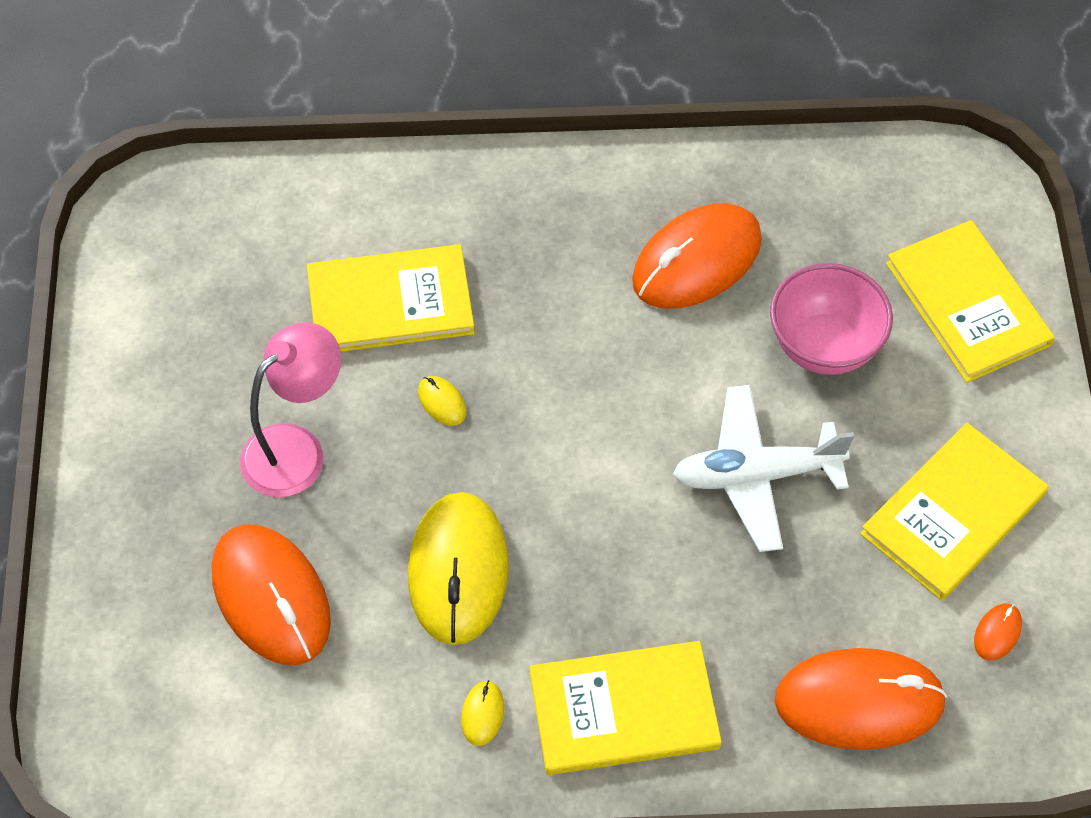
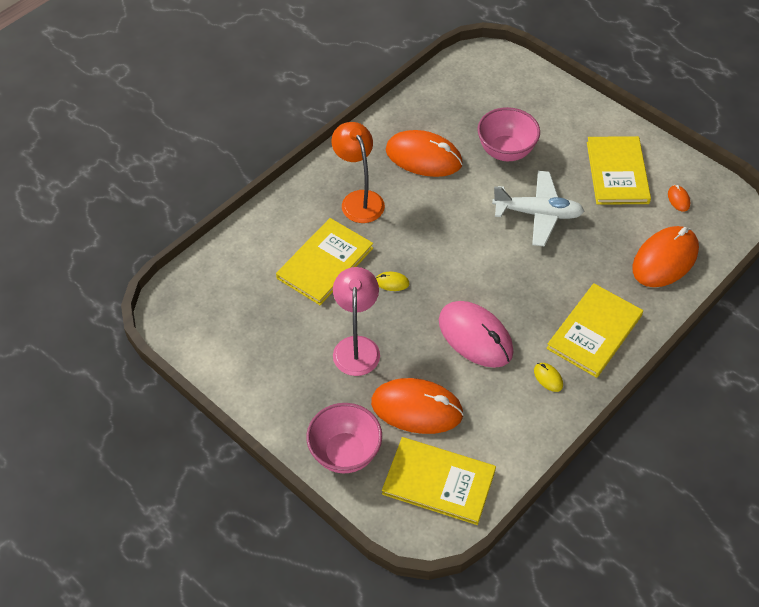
camera: 45 degrees left, 5 degrees down
(122, 573) = (345, 453): none -> pink bowl
(458, 571) = (475, 336): yellow mouse -> pink mouse
(537, 251) = (359, 199): none -> orange lamp
(696, 261) = (423, 157): orange mouse -> orange mouse turned 75 degrees counterclockwise
(756, 475) = (538, 214): white plane -> white plane turned 120 degrees counterclockwise
(968, 304) = (536, 99): yellow book -> yellow book (439, 482)

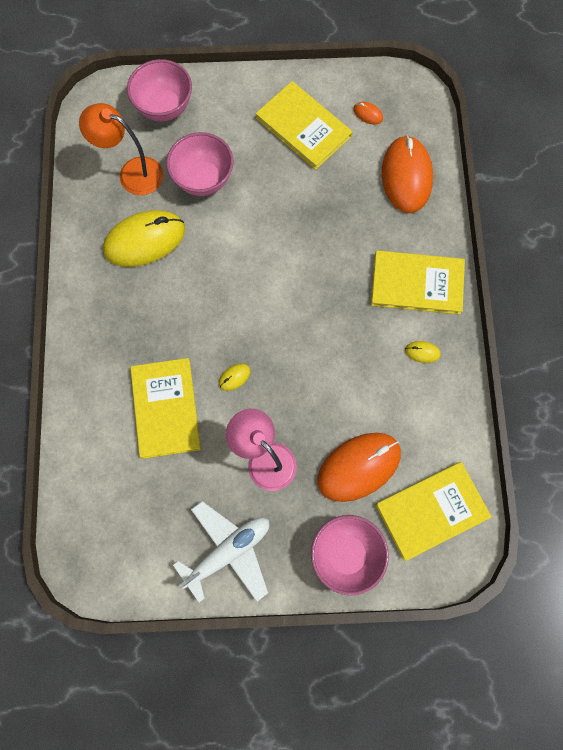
camera: 45 degrees left, 20 degrees up
(359, 199) = (133, 326): orange lamp -> orange lamp (132, 173)
(423, 157) = (145, 240): orange mouse -> yellow mouse
(475, 336) = (340, 366): pink mouse -> none
(526, 91) = (164, 107): none -> pink bowl
(538, 214) = (281, 216): white plane -> white plane (228, 552)
(594, 332) = (417, 283): yellow book -> yellow book turned 75 degrees counterclockwise

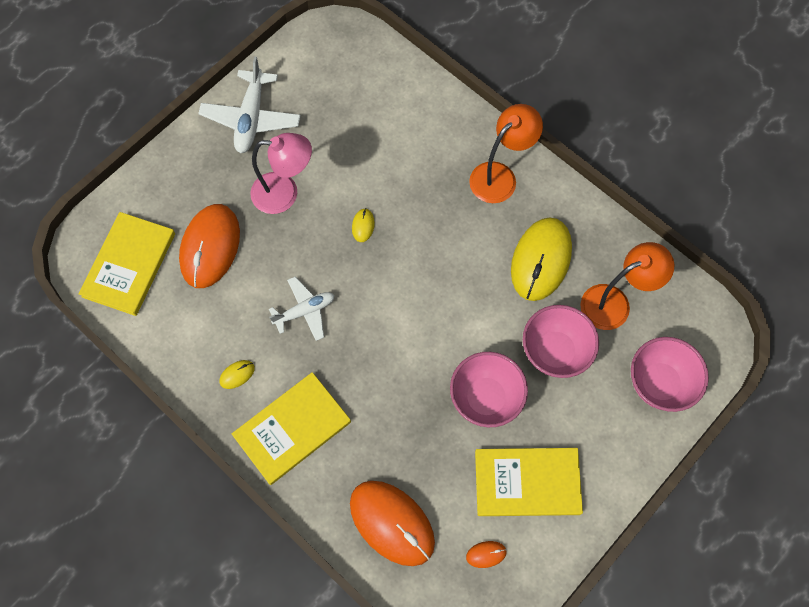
camera: 135 degrees right, 5 degrees down
(102, 322) = (500, 176): none -> orange lamp
(165, 408) = (389, 162): yellow book -> none
(335, 353) = (304, 311): none -> white plane
(346, 554) = (167, 185): pink bowl -> pink bowl (485, 398)

